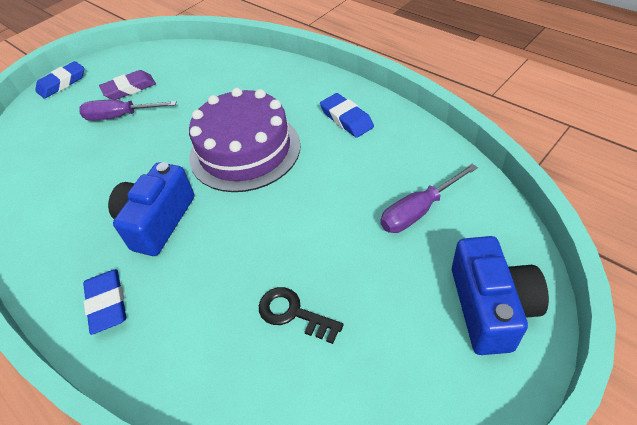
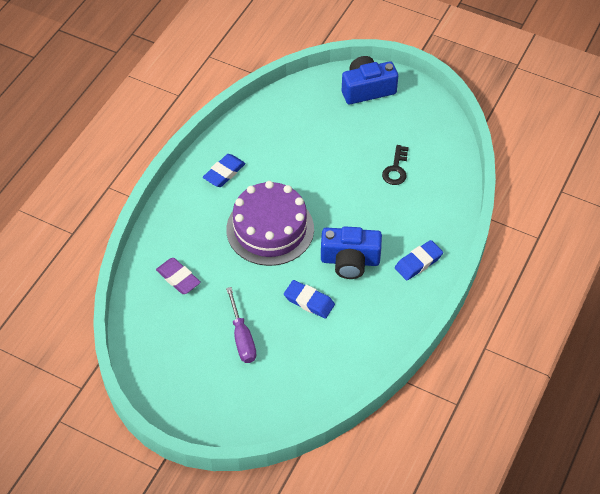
camera: 110 degrees left, 5 degrees up
(62, 83) = (197, 419): blue eraser -> blue eraser (309, 301)
(129, 88) = (200, 348): purple eraser -> purple eraser (178, 278)
(418, 211) = (308, 123): purple screwdriver -> none

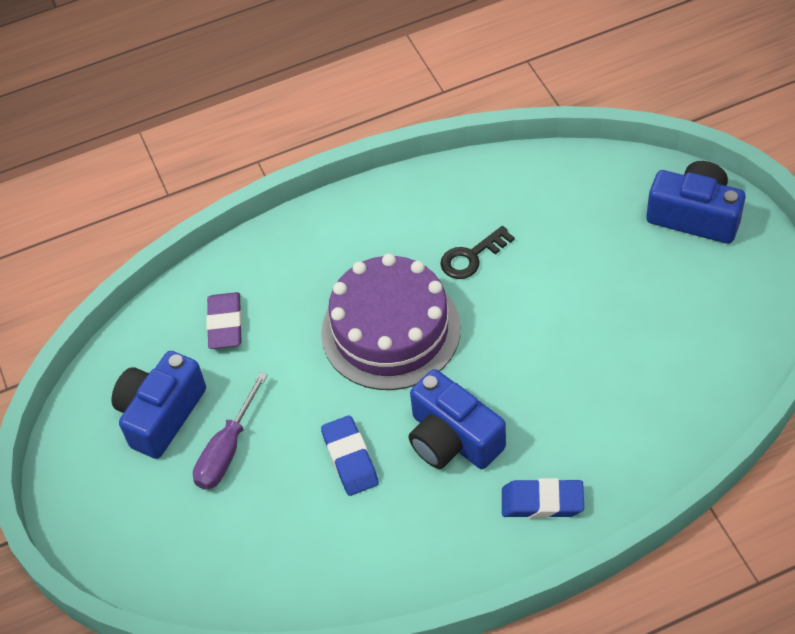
camera: 45 degrees right, 0 degrees up
(188, 343) = (161, 414): none -> blue camera
(224, 173) = (402, 222): blue eraser -> none
(396, 169) = (632, 351): black key -> black key (471, 257)

